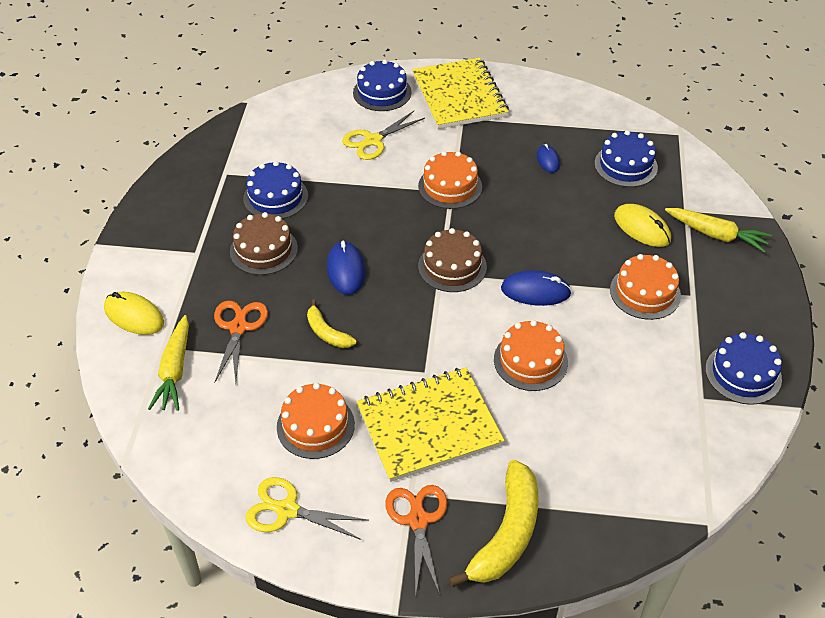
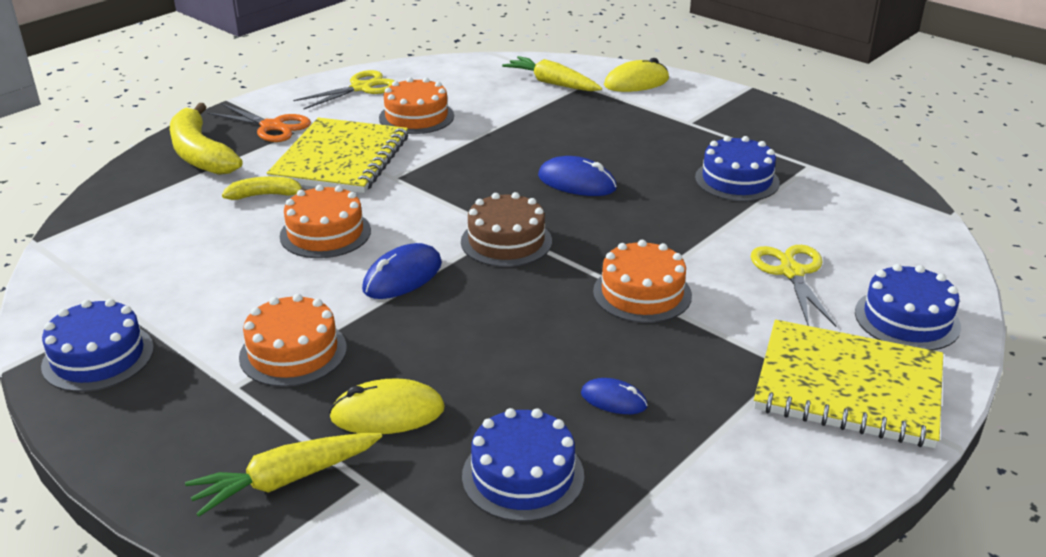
camera: 125 degrees right, 15 degrees down
(238, 327) = (567, 116): orange scissors -> none
(263, 250) = (657, 152): brown cake -> none
(327, 332) = (507, 149): yellow banana -> yellow banana (265, 195)

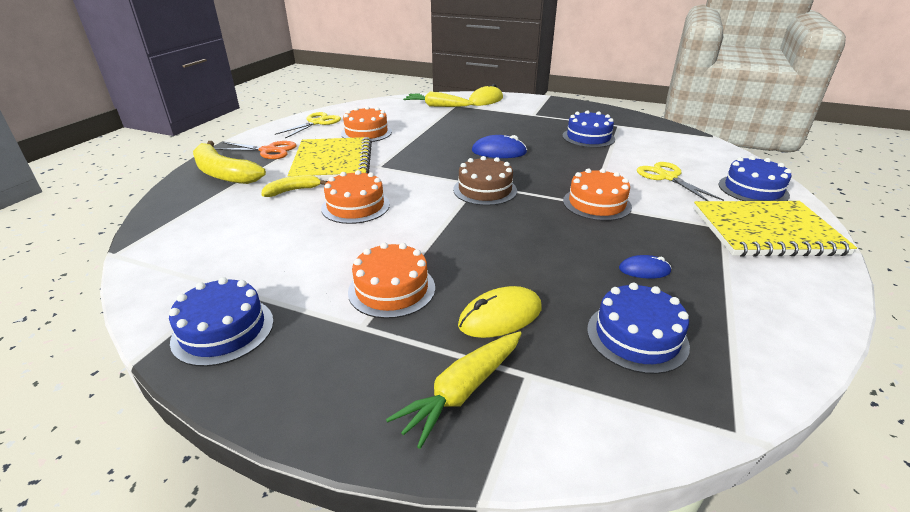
camera: 20 degrees left, 0 degrees up
(403, 277) = (433, 223): blue mouse -> none

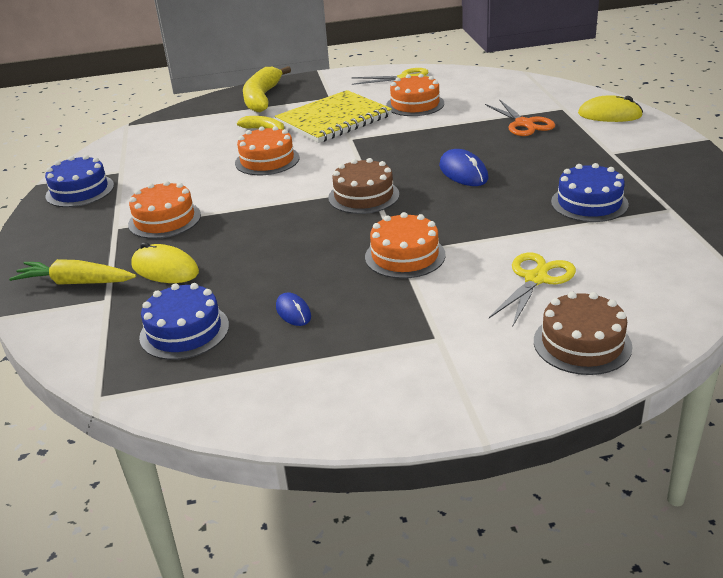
camera: 60 degrees right, 0 degrees up
(268, 151) = (321, 91): orange scissors -> orange scissors (524, 124)
(437, 106) = (541, 102): yellow carrot -> none
(753, 189) = (582, 343): blue cake -> brown cake
(766, 231) = (461, 369): yellow notebook -> none

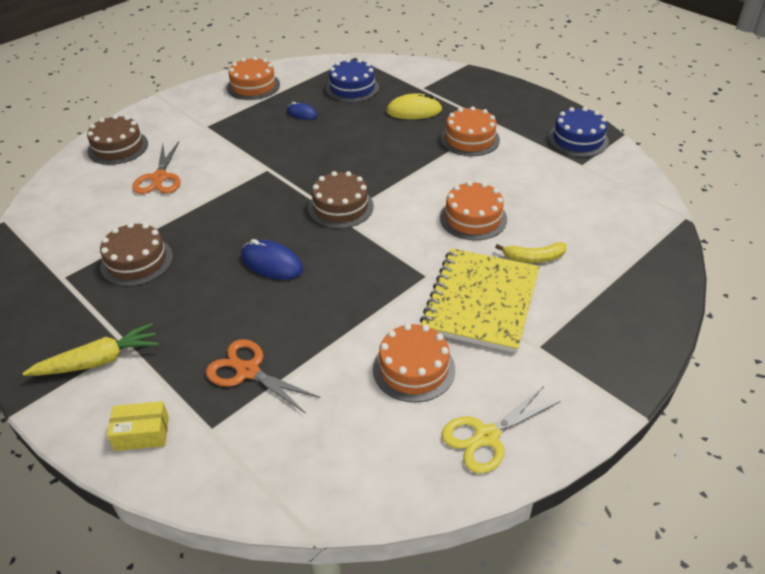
camera: 145 degrees right, 10 degrees up
(75, 282) = (456, 89): yellow carrot -> yellow carrot (98, 361)
(262, 98) = (619, 314): yellow banana -> none
(405, 256) = (262, 167): orange cake -> orange cake (253, 86)
(536, 279) = (160, 178): yellow scissors -> orange scissors
(589, 203) = (136, 261): blue cake -> brown cake
(609, 115) = (142, 433): yellow mouse -> yellow box

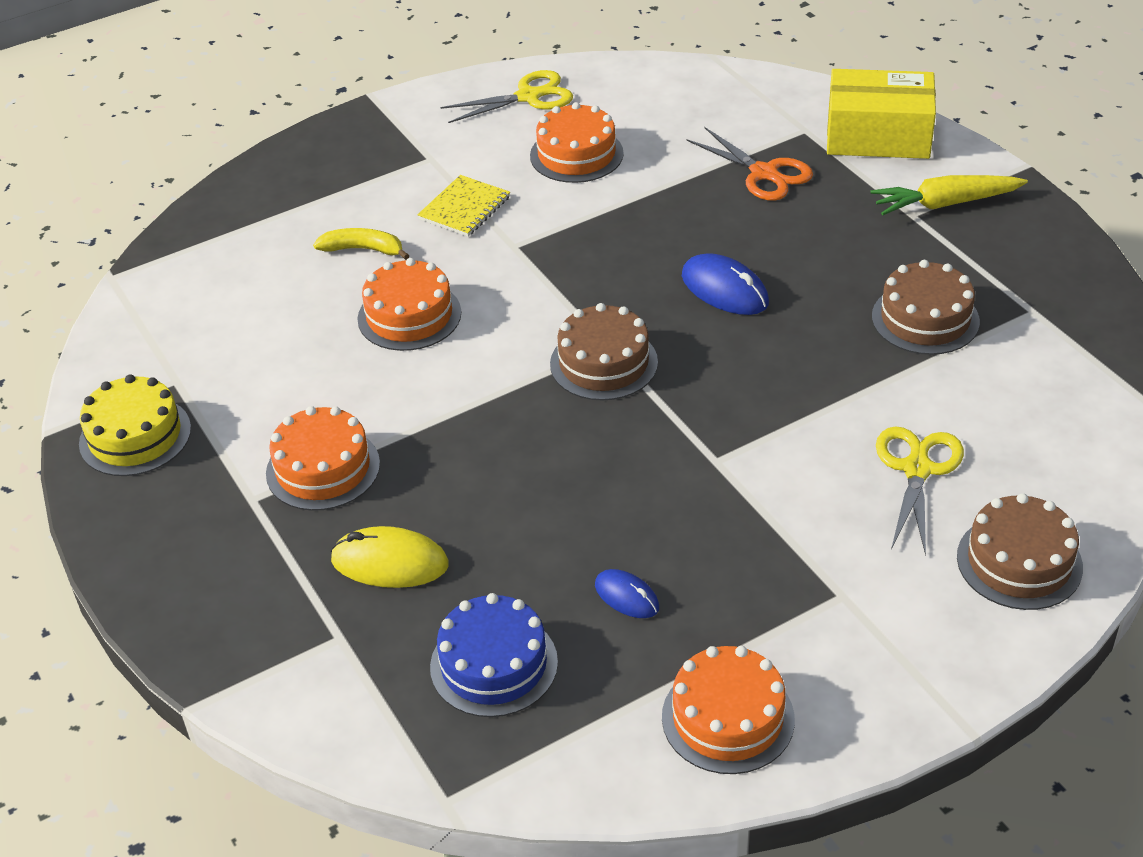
camera: 165 degrees left, 0 degrees up
(142, 433) = (878, 136): yellow box -> yellow box, size x1.91
(160, 178) = (917, 469): orange scissors -> yellow scissors
(481, 301) = (464, 208): yellow notebook -> yellow notebook, size x0.51
(578, 139) = (135, 436): blue cake -> yellow cake

